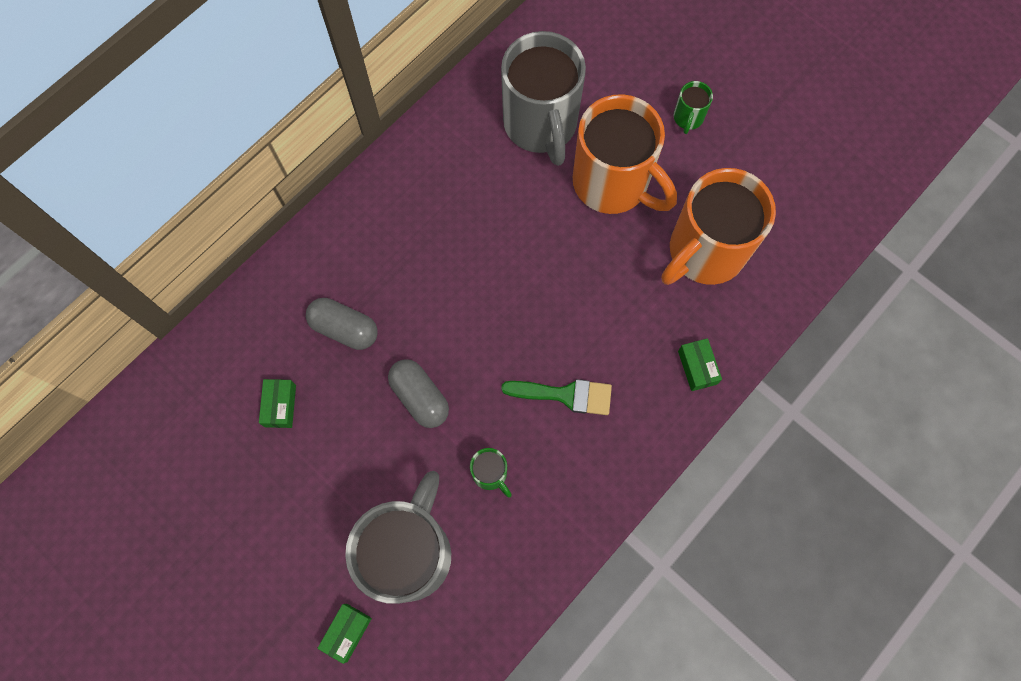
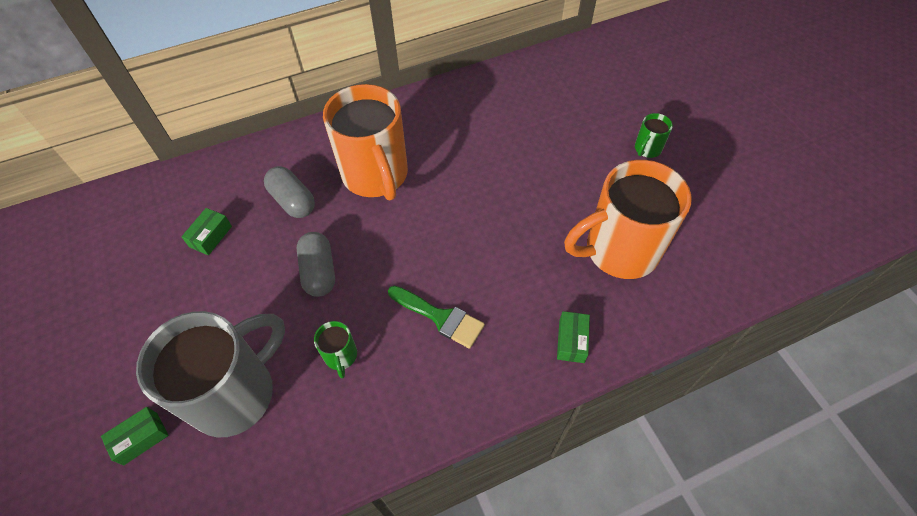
camera: 25 degrees right, 15 degrees down
(541, 125) = (522, 117): grey mug -> none
(613, 184) = (561, 174): orange mug -> orange mug (376, 176)

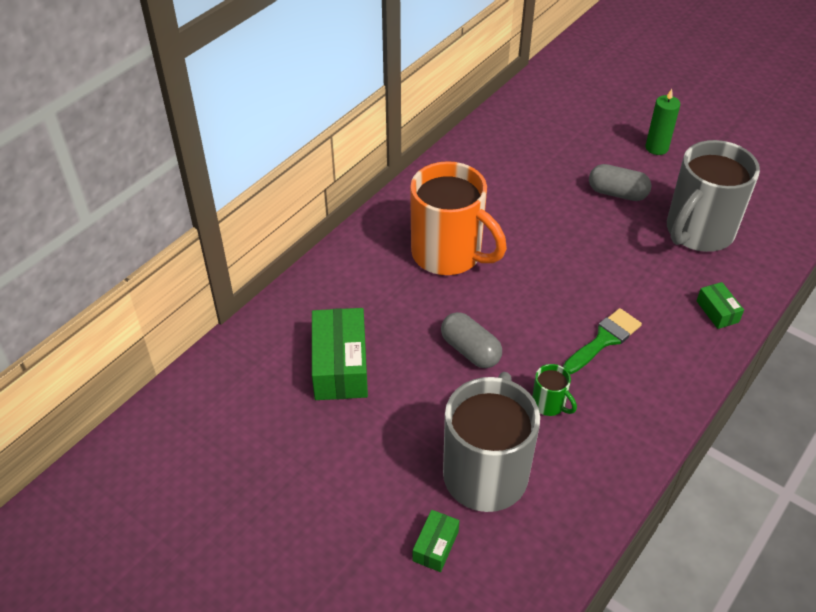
camera: 30 degrees left, 10 degrees down
(210, 236) = (340, 366): green box -> green box, size x1.97
(293, 201) = (391, 305): grey capsule -> grey capsule (617, 193)
(440, 317) = (604, 339): green brush -> green brush turned 45 degrees counterclockwise
(618, 251) = (698, 232): orange mug -> grey mug
(647, 149) = (656, 148): green mug -> green candle

